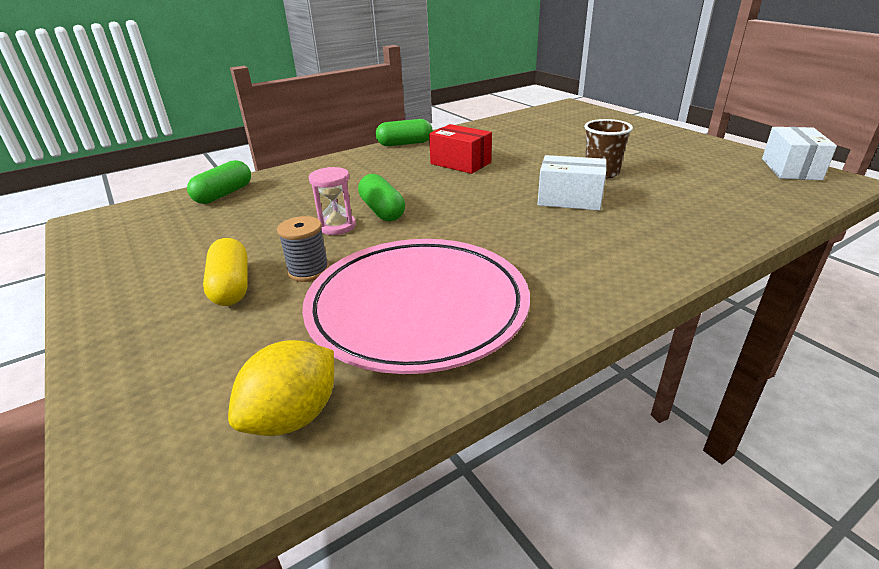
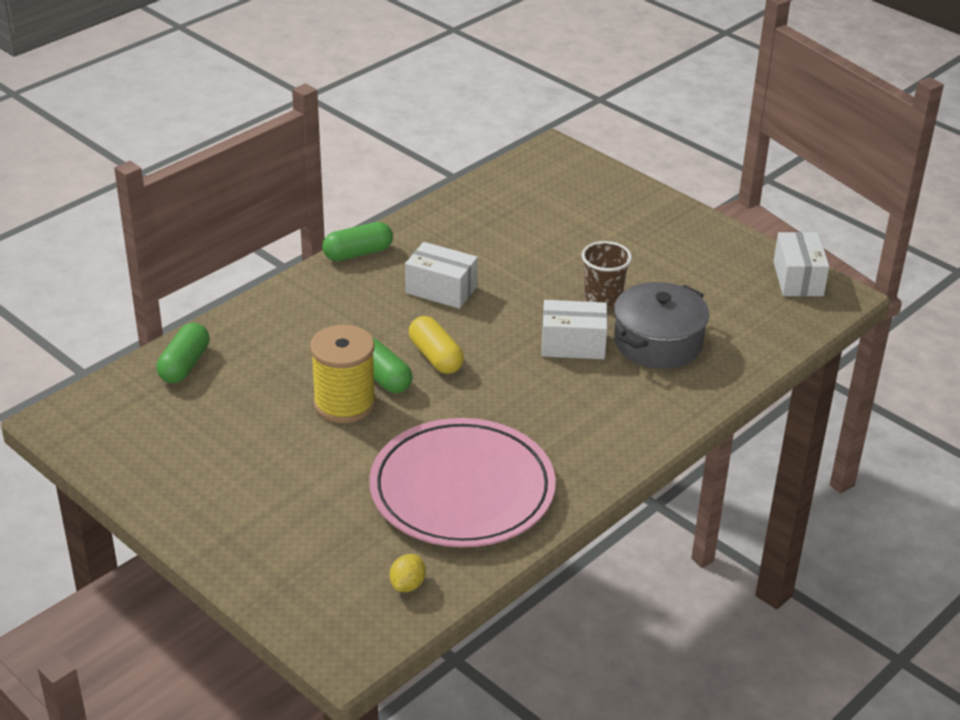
camera: 15 degrees left, 5 degrees up
(231, 286) = (285, 485): yellow capsule -> yellow capsule (435, 357)
(293, 416) = (407, 585): yellow lemon -> yellow lemon, size x0.59
(308, 271) = (347, 461): grey spool -> none
(337, 226) = (344, 403): pink hourglass -> yellow spool
(460, 163) = (441, 290): red box -> white box
(655, 202) = (658, 342): none -> grey pot

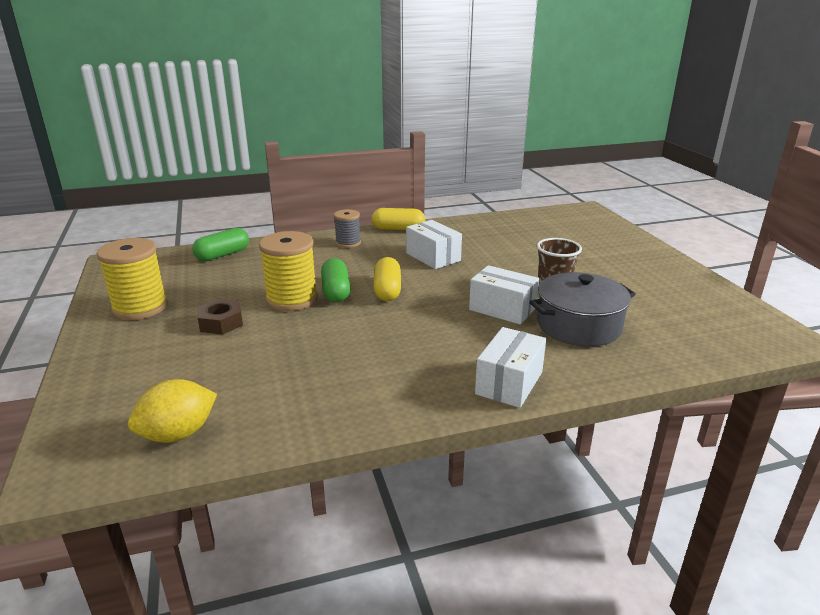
camera: 30 degrees right, 10 degrees down
(186, 473) = (140, 307): none -> yellow spool
(303, 460) = (221, 322): none -> brown nut
(319, 296) = (348, 243): none -> grey spool
(358, 253) = (398, 229): green capsule -> yellow capsule
(407, 585) = (178, 434): yellow lemon -> yellow lemon, size x1.69
(462, 490) = (308, 378): pink plate -> none
(798, 279) = (749, 316): white box -> white box (509, 383)

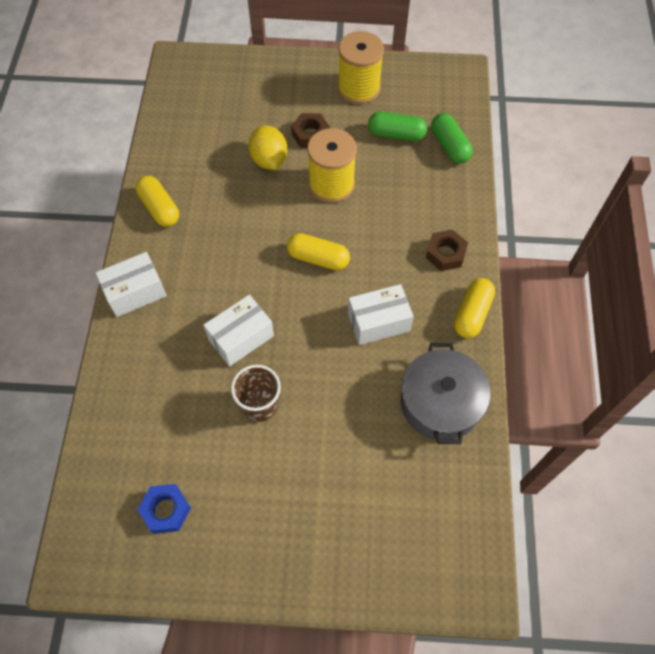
camera: 110 degrees right, 35 degrees up
(178, 434) = (181, 106): yellow lemon -> yellow lemon (269, 160)
(336, 291) = (332, 218): green capsule -> green capsule (396, 134)
(348, 243) = (445, 254): grey spool -> brown nut
(378, 400) = (160, 208): none -> yellow capsule
(509, 383) = (135, 292): white box -> white box turned 75 degrees counterclockwise
(579, 326) = (183, 386): grey pot -> grey pot (440, 402)
(685, 307) = (166, 510): none -> blue nut

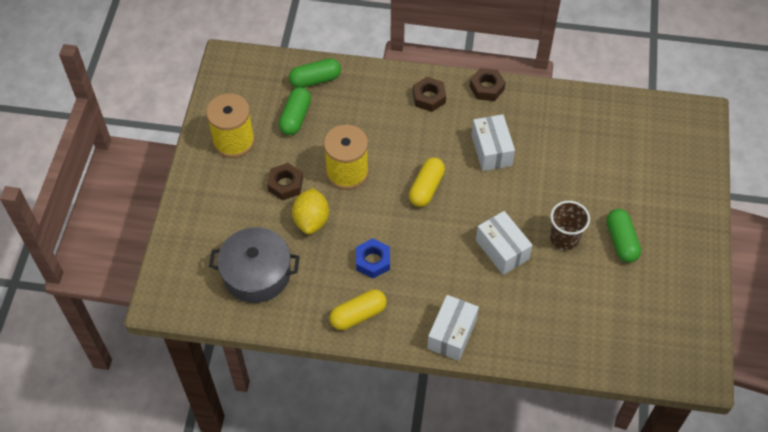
camera: 85 degrees left, 5 degrees down
(135, 292) = (452, 334): white box -> white box turned 45 degrees clockwise
(166, 510) = (653, 306): blue nut -> blue nut (373, 261)
(258, 473) = (621, 241): none -> green capsule
(269, 160) = (311, 220): yellow lemon -> yellow lemon turned 75 degrees counterclockwise
(440, 402) = (563, 118): grey pot -> grey pot (256, 273)
(472, 314) = (487, 88): yellow capsule -> brown nut

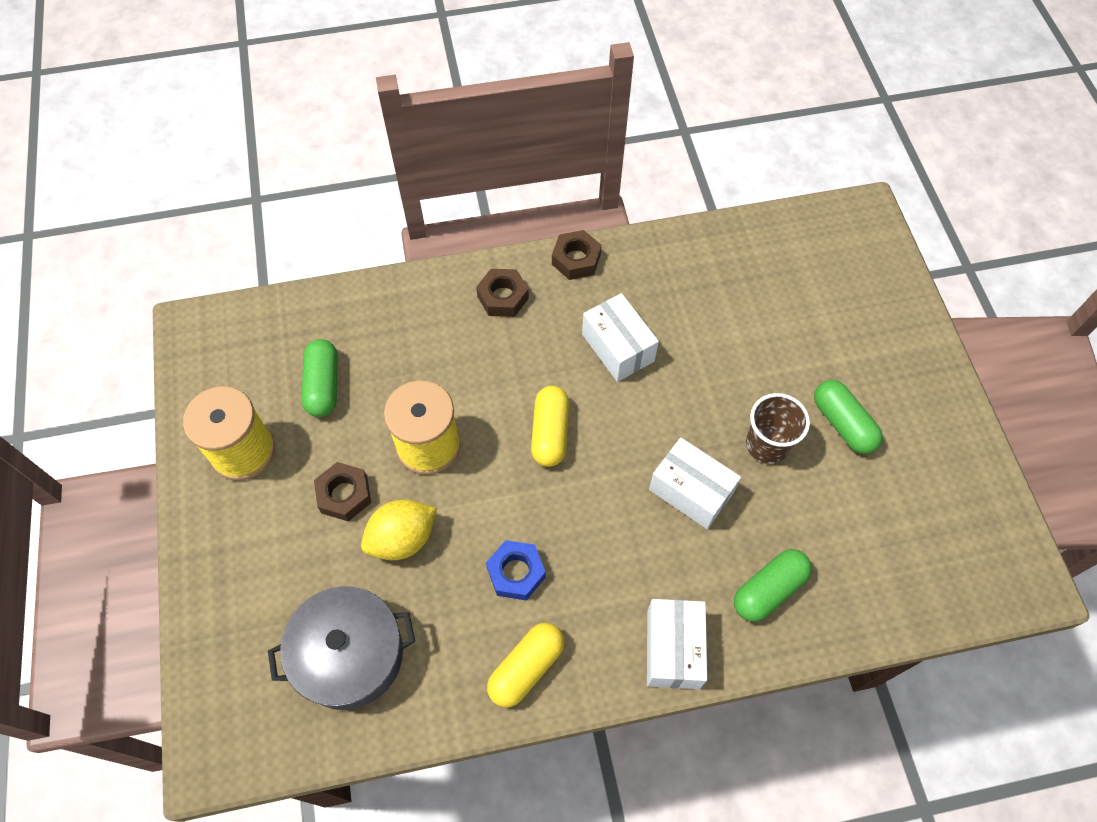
camera: 20 degrees left, 5 degrees up
(311, 220) = (402, 538): yellow lemon -> yellow lemon turned 75 degrees clockwise
(315, 80) = (332, 320): green capsule -> green capsule (768, 590)

